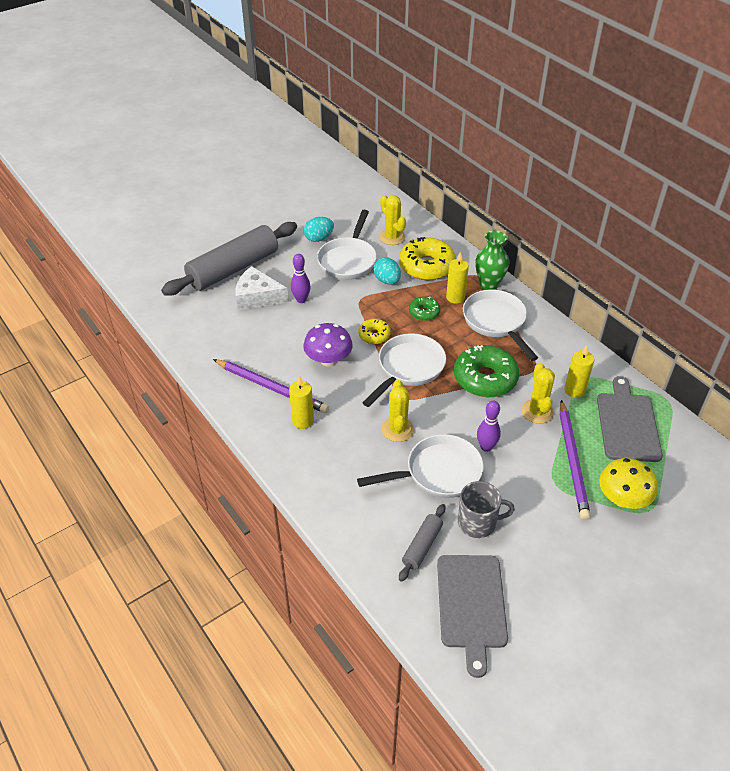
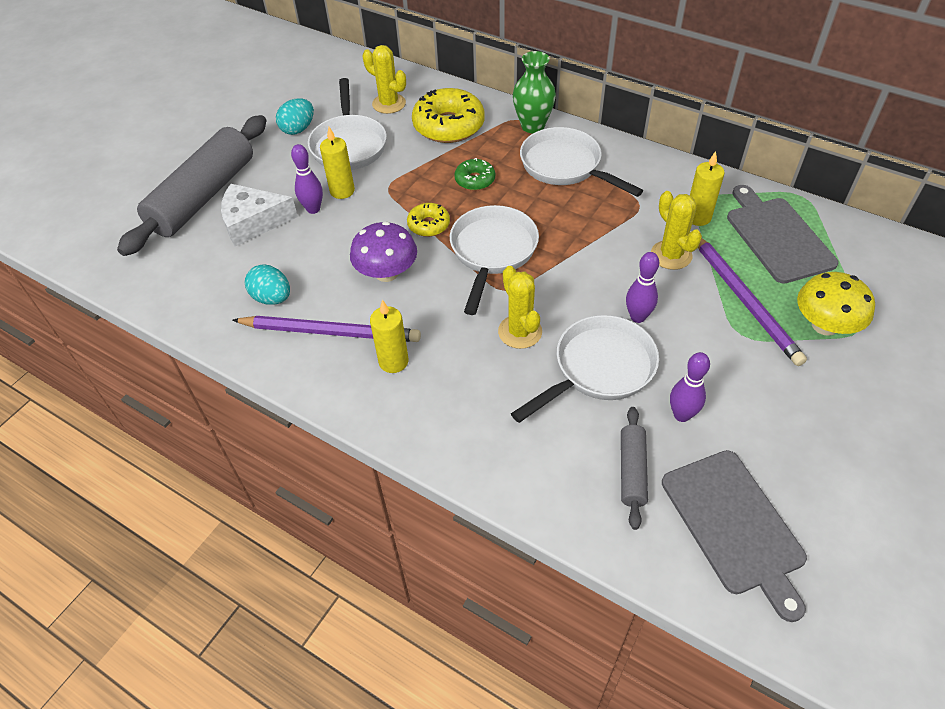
camera: 20 degrees left, 5 degrees up
(387, 281) = (410, 156): turquoise egg -> turquoise egg (272, 298)
(455, 297) = (502, 152): yellow candle -> yellow candle (342, 191)
(478, 523) = (681, 415): grey mug -> purple bowling pin
(485, 378) = (589, 235): green donut -> none

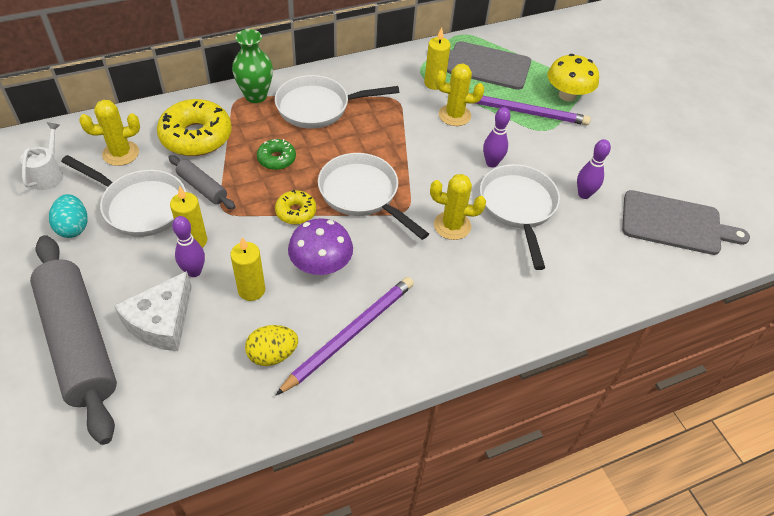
camera: 60 degrees left, 0 degrees up
(272, 298) = (272, 355): turquoise egg -> yellow egg
(333, 88) = (48, 174): none -> white watering can
(393, 361) = (417, 311): yellow candle -> yellow candle (251, 290)
(632, 471) = (608, 242): grey rolling pin -> grey rolling pin (202, 188)

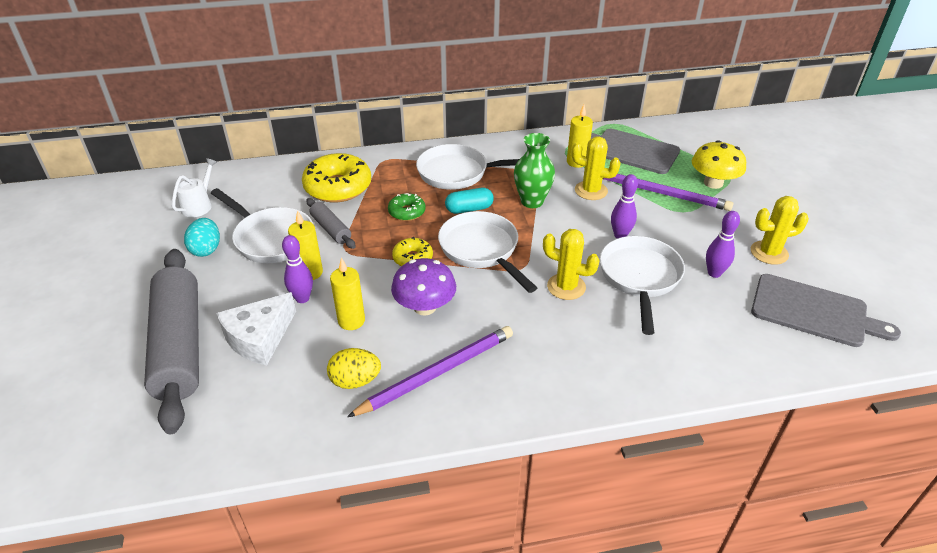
camera: 15 degrees right, 10 degrees down
(121, 153) = (266, 194): yellow cactus -> yellow cactus (769, 253)
(256, 96) = (402, 159): green vase -> green vase (532, 201)
(339, 149) = (469, 209): none -> turquoise capsule

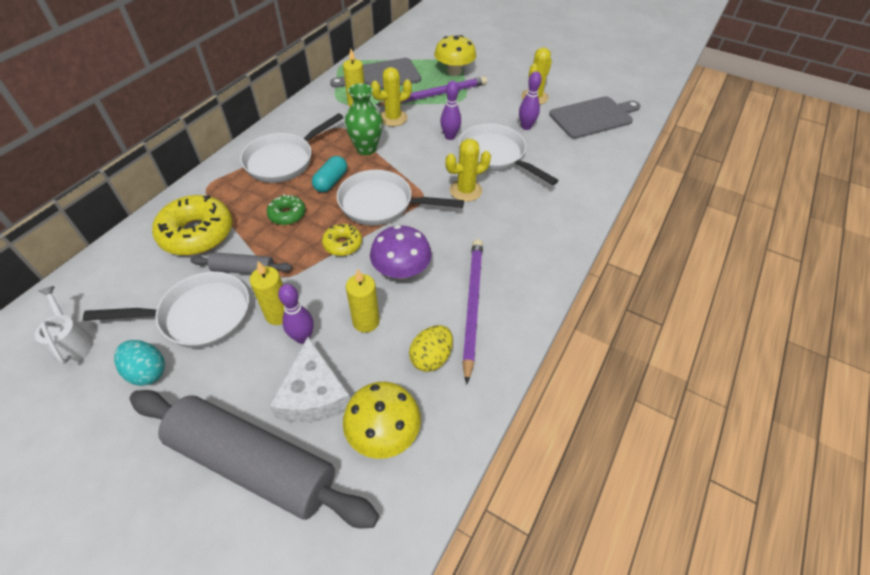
camera: 50 degrees left, 10 degrees up
(260, 397) = (384, 432): none -> yellow mushroom

